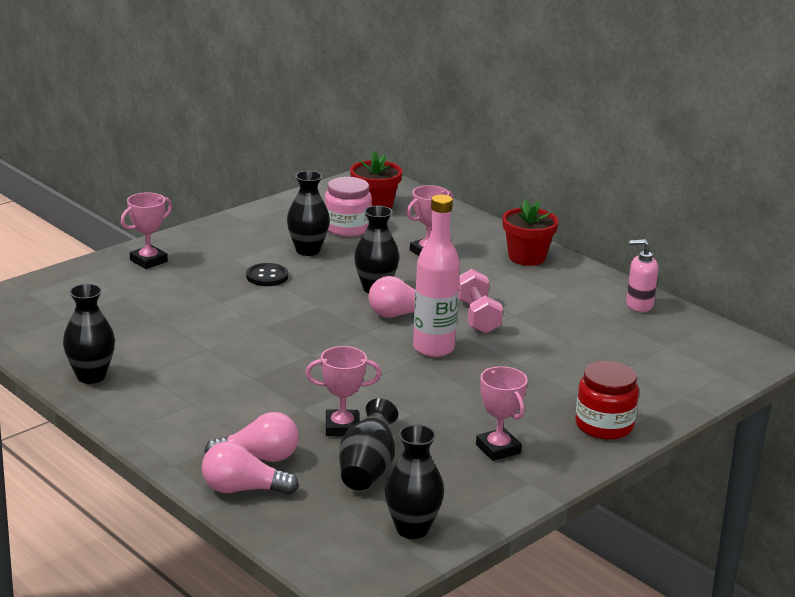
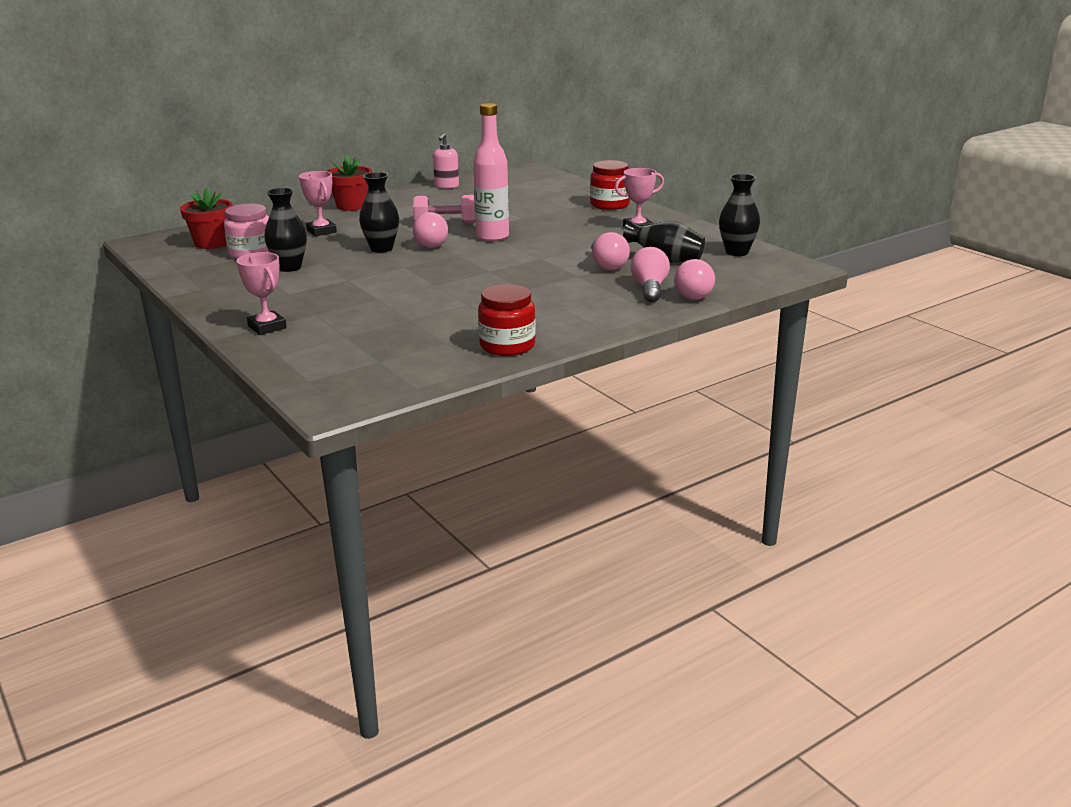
camera: 80 degrees left, 0 degrees up
(91, 376) = (507, 346): black vase -> red jar
(267, 276) = (335, 282): black button -> none
(342, 427) = (607, 265): pink trophy -> pink light bulb

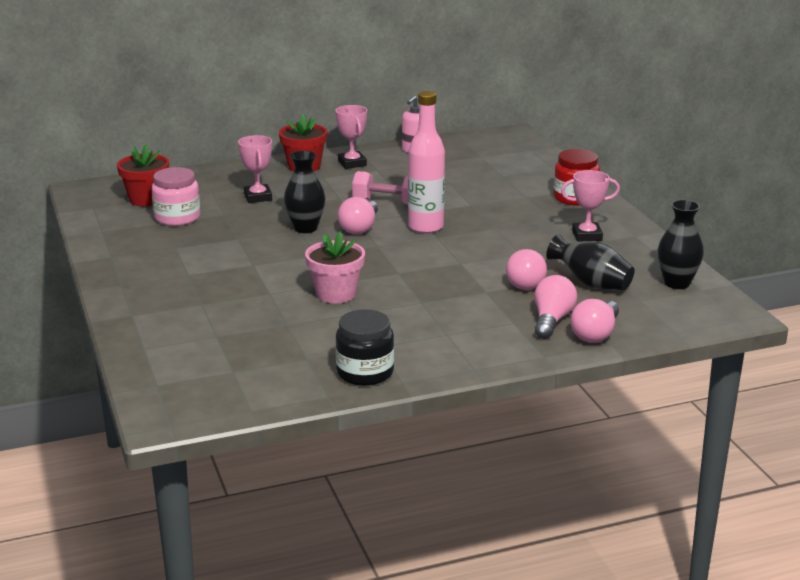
camera: 15 degrees right, 0 degrees up
(267, 327) = (149, 313): pink trophy -> pink trophy (352, 163)
(289, 267) = (205, 241): black vase -> none
(441, 292) = (336, 294): none -> pink flower pot
(507, 346) = (365, 372): red jar -> black jar

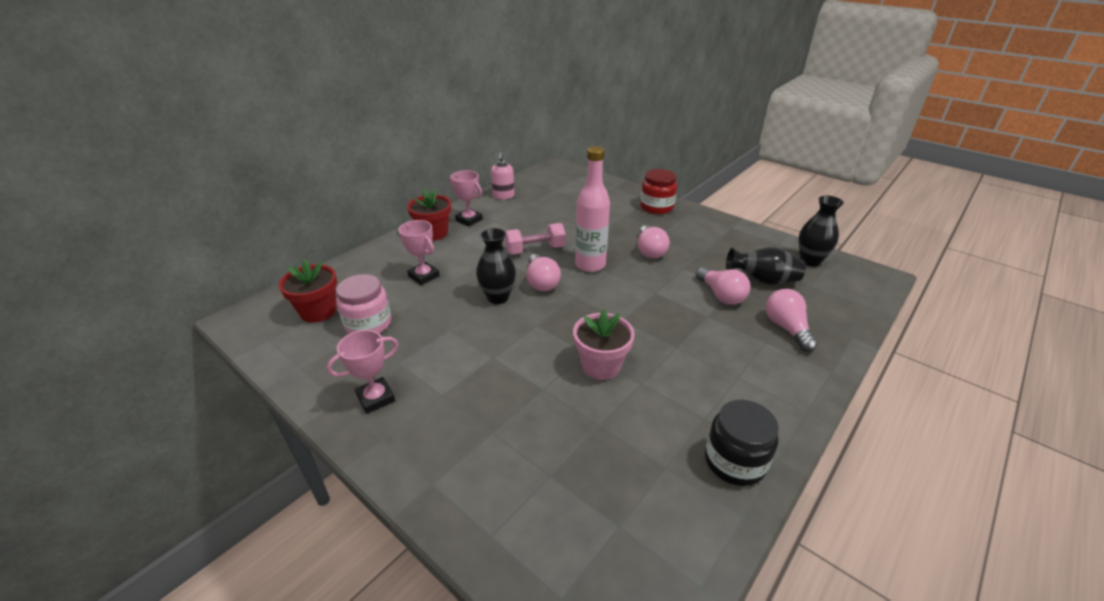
camera: 30 degrees left, 10 degrees up
(587, 235) = (704, 237): pink trophy -> pink trophy (376, 398)
(595, 334) = (830, 330): pink light bulb -> pink light bulb (650, 250)

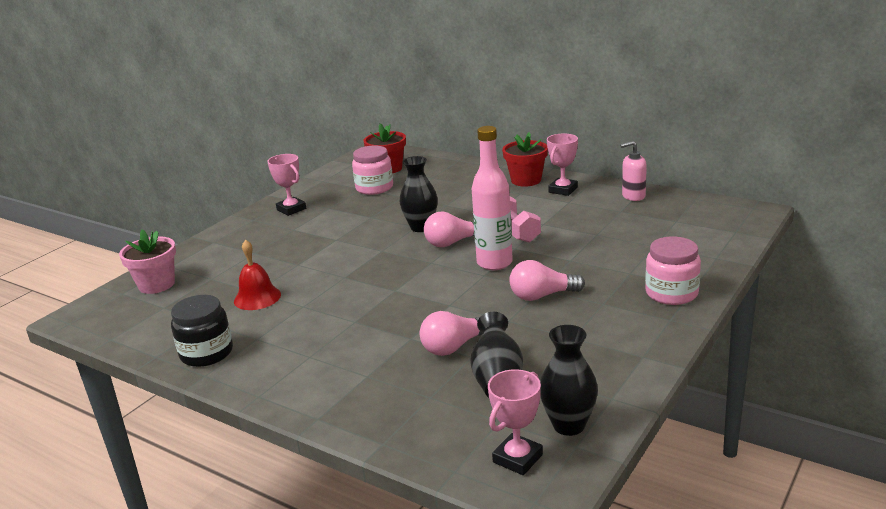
camera: 85 degrees right, 10 degrees down
(424, 276) = (447, 192): pink trophy -> pink trophy (517, 458)
(601, 366) = (326, 285): pink flower pot -> pink flower pot (156, 285)
(615, 422) = (257, 297): none -> red bell
(656, 207) = (671, 293): red jar -> pink jar
(787, 328) = (393, 392): pink light bulb -> none

